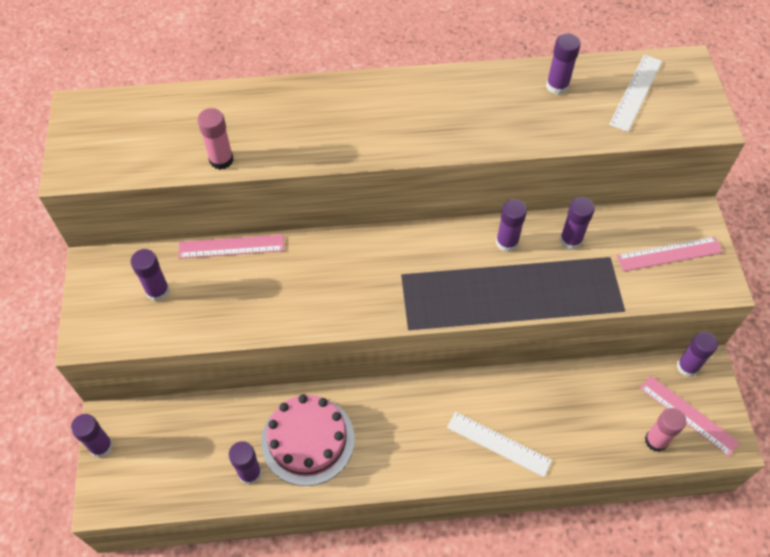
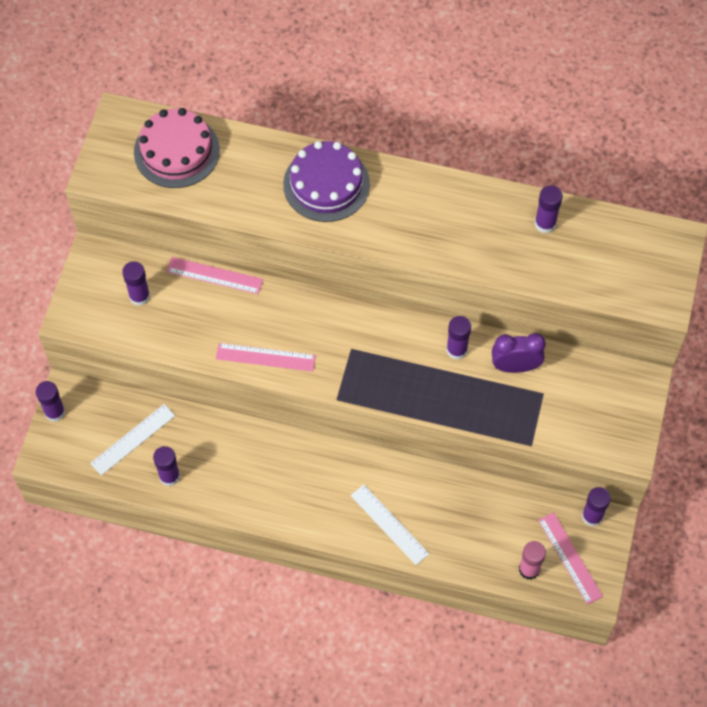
camera: 20 degrees right, 5 degrees up
(221, 160) = (223, 204): pink glue stick -> none
(308, 440) = (227, 465): pink cake -> pink cake (176, 151)
(323, 111) = (326, 184): none -> purple cake
(570, 240) = (515, 366): purple glue stick -> purple clock
(636, 92) = (614, 252): white ruler -> white ruler (133, 439)
(669, 253) = (598, 408): pink ruler -> pink ruler (265, 357)

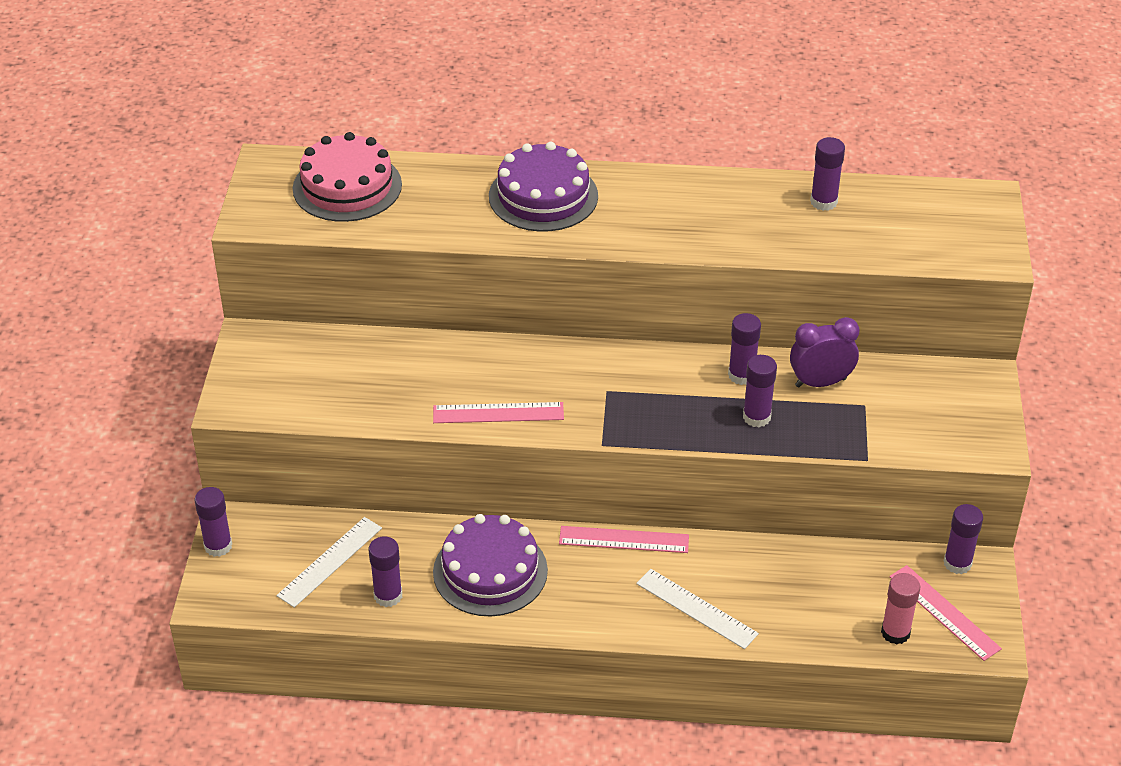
camera: 10 degrees left, 20 degrees down
(139, 296) = (319, 372): purple glue stick -> purple glue stick (756, 417)
(214, 276) = (412, 339): pink ruler -> pink ruler (624, 540)
(247, 467) = (490, 571): none -> purple cake

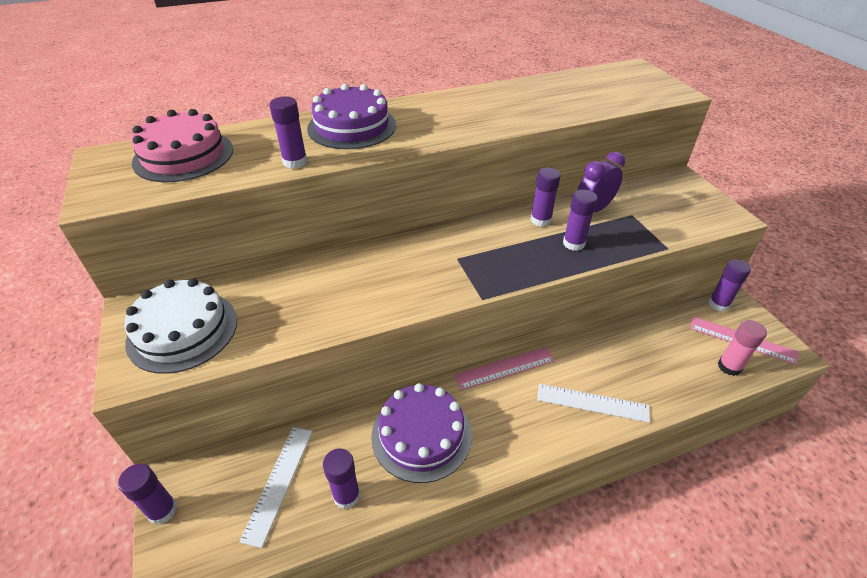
camera: 25 degrees left, 0 degrees up
(288, 377) = (182, 330): none -> white cake
(498, 413) = (385, 301): pink ruler -> none
(823, 202) = (545, 89): purple glue stick -> purple glue stick (295, 162)

